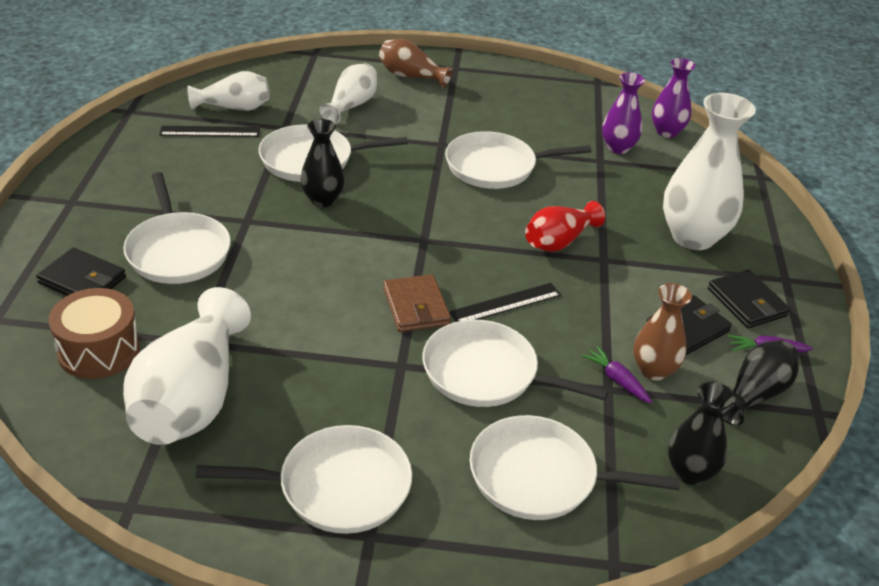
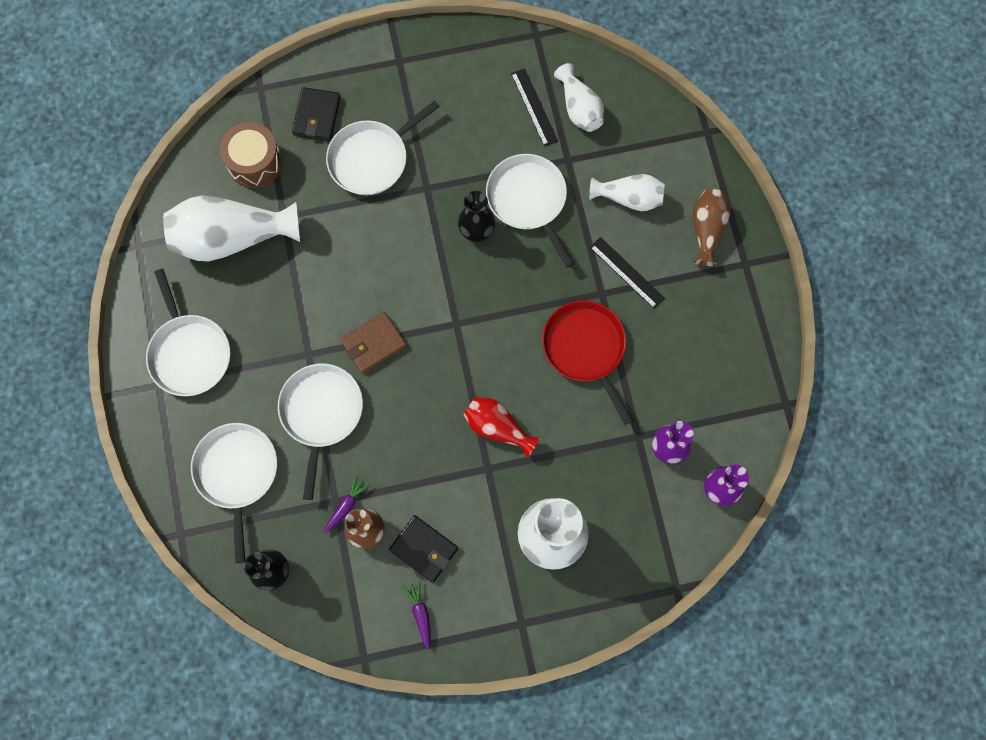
camera: 75 degrees right, 35 degrees up
(495, 167) = (585, 349): white pan -> red pan
(505, 304) = (401, 406): black ruler -> black ruler (626, 272)
(747, 302) = (476, 593): black wallet -> none
(755, 394) = (367, 609): black vase -> none

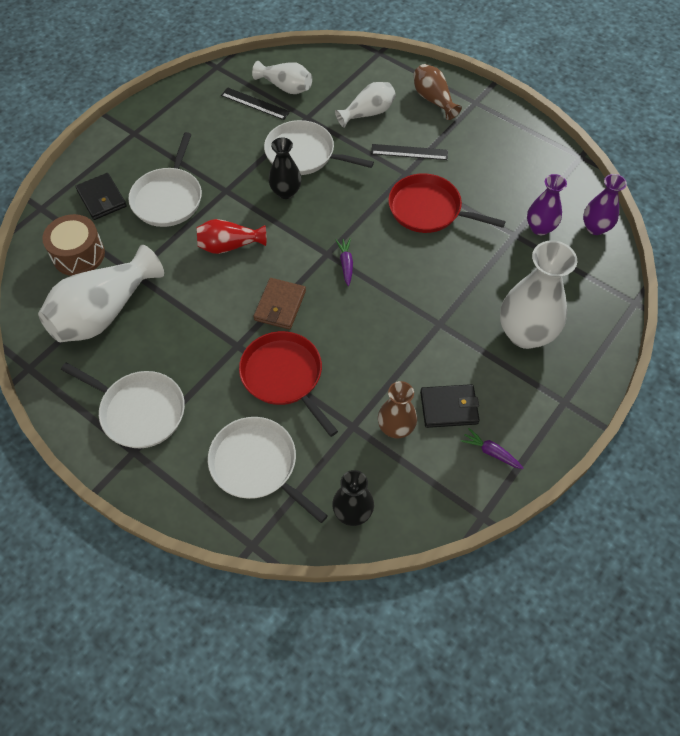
camera: 40 degrees left, 15 degrees down
(321, 413) = (284, 376): white pan -> red pan
(346, 506) = (364, 423): purple carrot -> purple carrot (346, 264)
(497, 427) = (420, 294): red vase -> red vase (229, 246)

